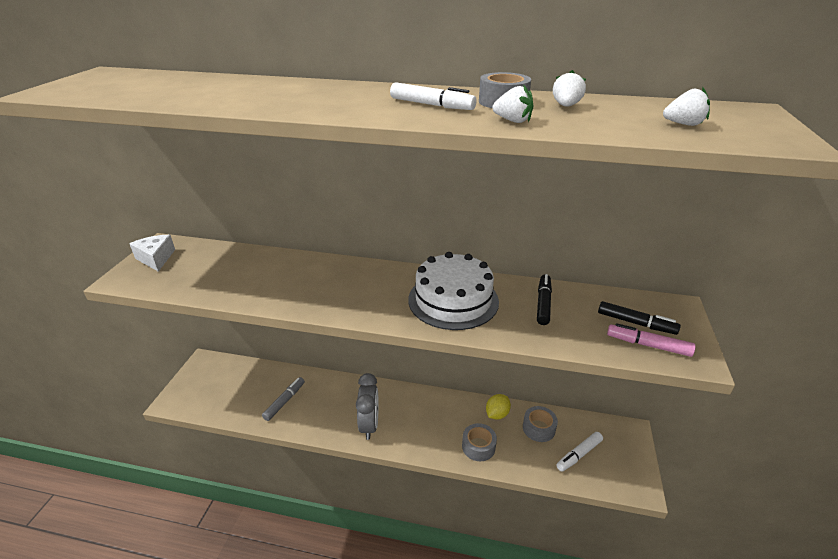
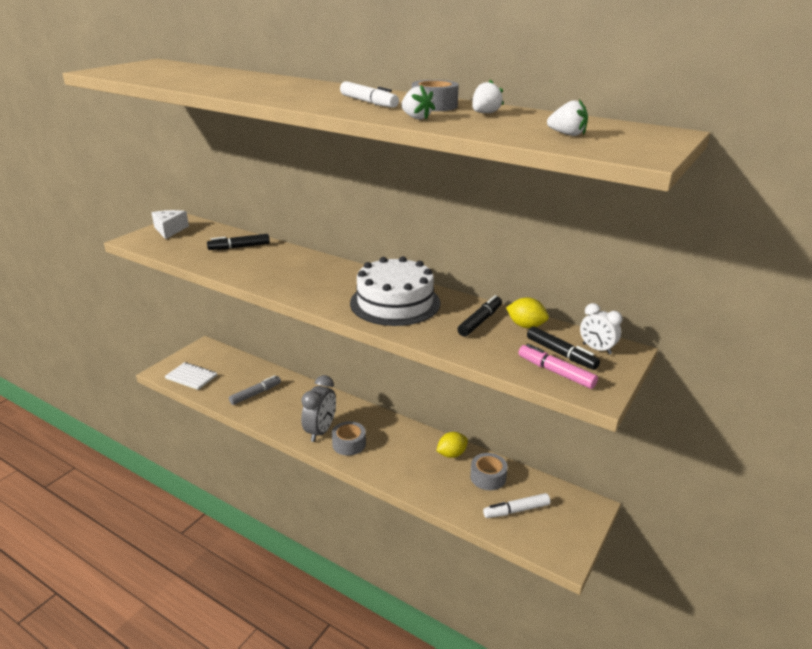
camera: 20 degrees right, 5 degrees down
(207, 400) = (191, 377): none -> white notebook
(249, 266) = (239, 247): none -> black marker
(478, 446) = (415, 475): grey tape -> grey tape (349, 444)
(584, 299) = (526, 326): none -> yellow lemon
(658, 310) = (596, 349): none -> white clock

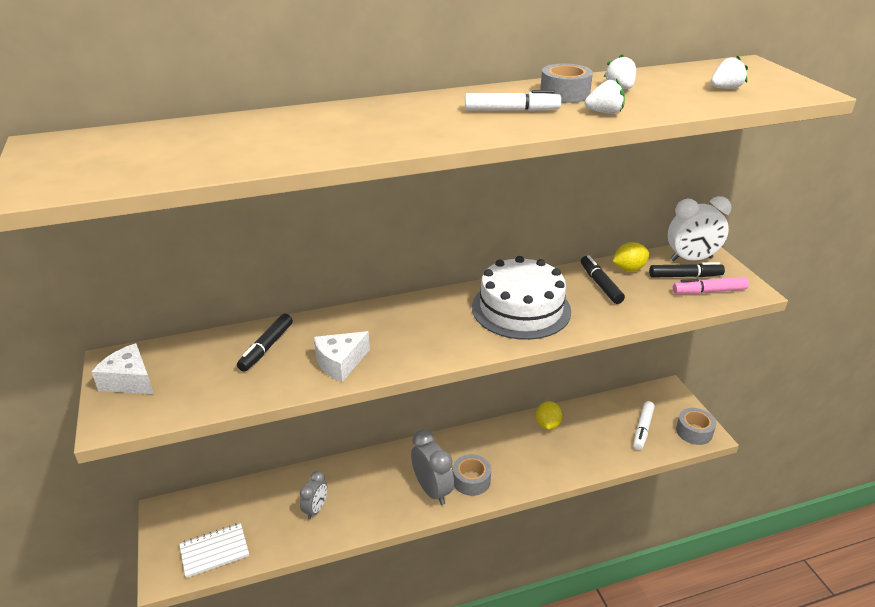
camera: 50 degrees left, 5 degrees up
(250, 270) = (340, 363): none -> white cheese
(256, 394) = (315, 509): grey marker -> grey clock
(488, 477) = (593, 421): grey tape -> grey tape (694, 431)
(596, 349) = (691, 259): white clock -> white clock, size x1.62

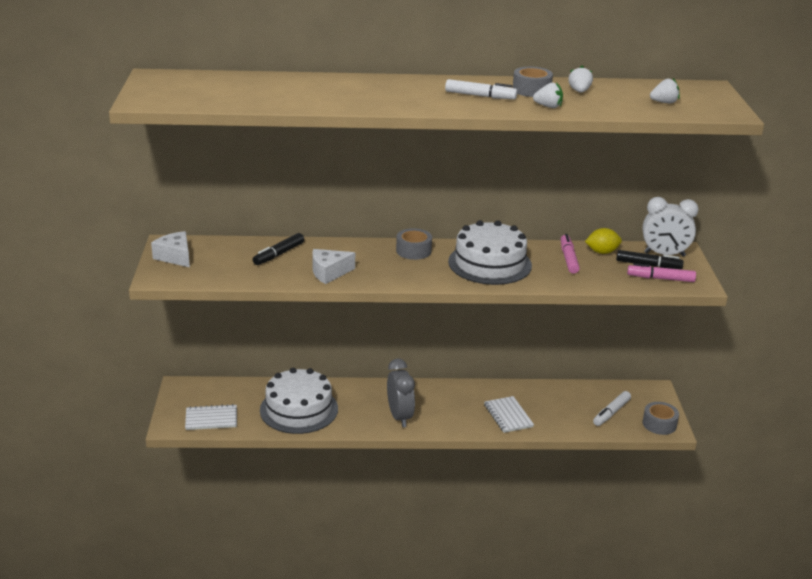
camera: 15 degrees right, 5 degrees down
(315, 509) = (299, 409): grey clock -> white cake
(471, 480) = (436, 417): grey tape -> grey tape (413, 251)
(544, 459) = (508, 416): none -> white notebook
(547, 424) = (524, 392): yellow lemon -> none
(600, 284) = (568, 258): black marker -> pink marker

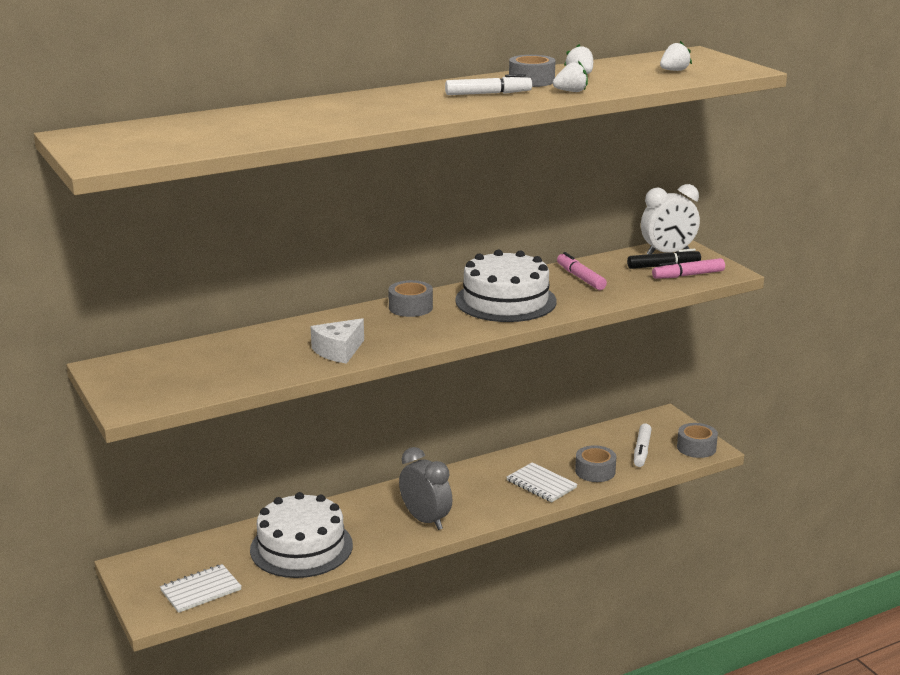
camera: 25 degrees left, 5 degrees down
(175, 257) = (129, 379): white cheese -> none
(278, 254) = (258, 346): black marker -> none
(559, 418) = (595, 471): none -> grey tape
(602, 252) = (606, 264): yellow lemon -> none

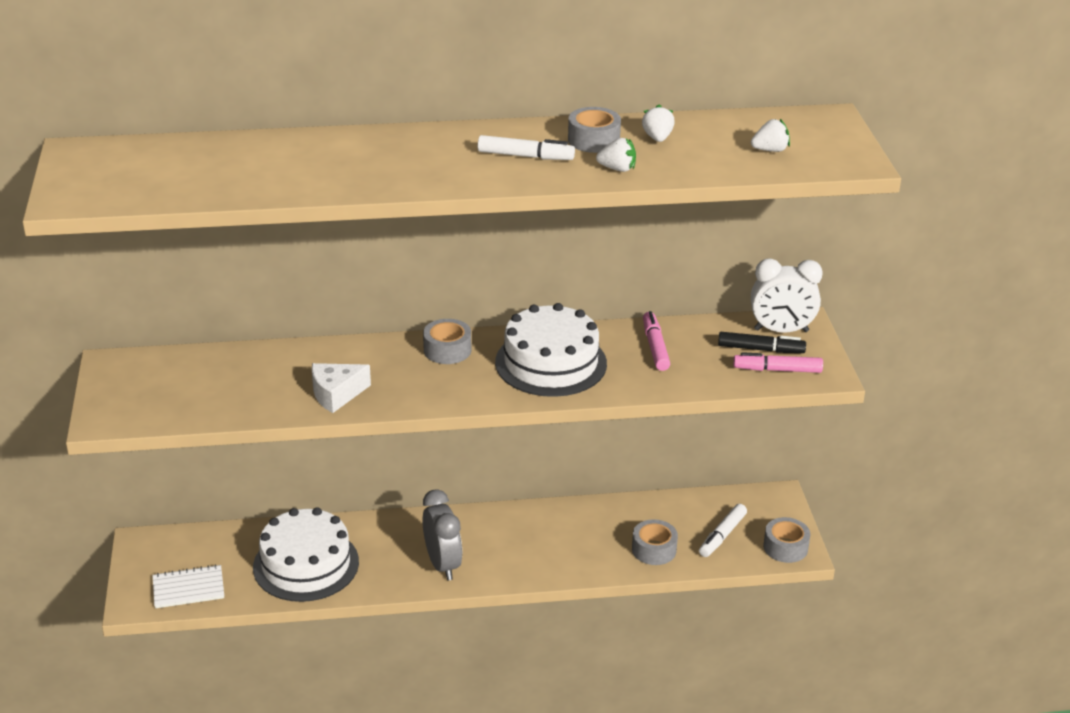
camera: 20 degrees right, 10 degrees up
(541, 484) = (586, 551): white notebook -> none

